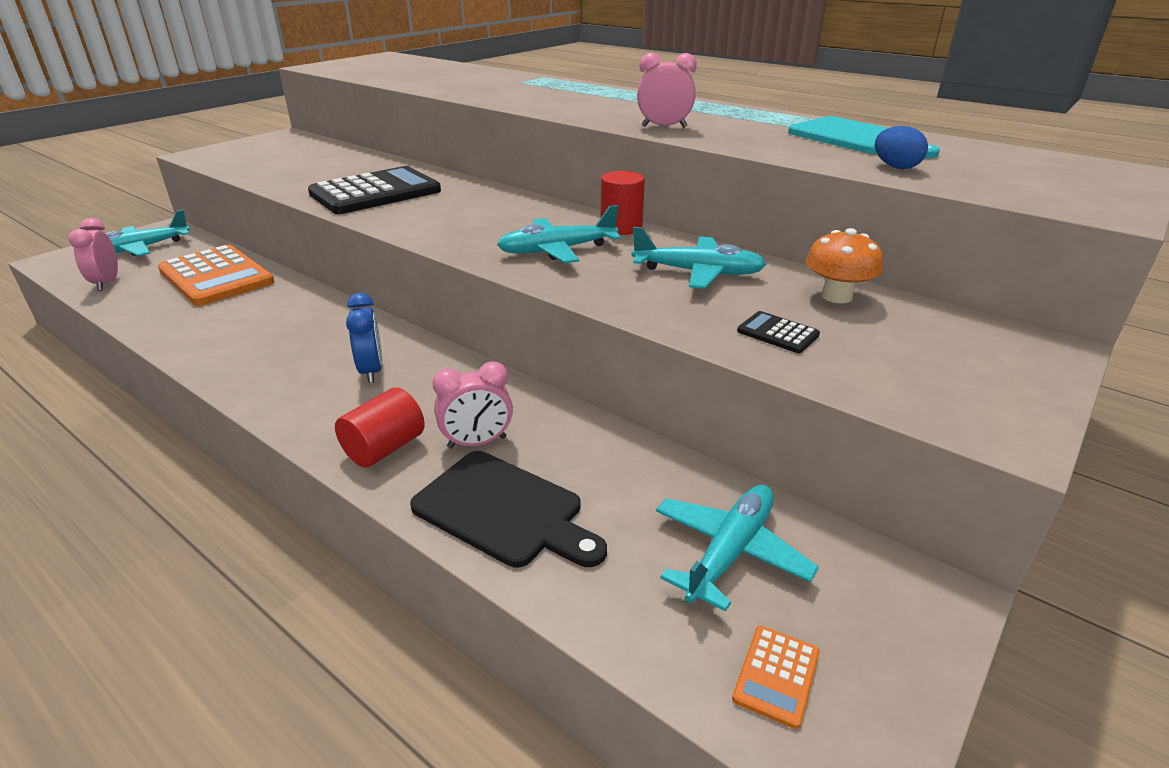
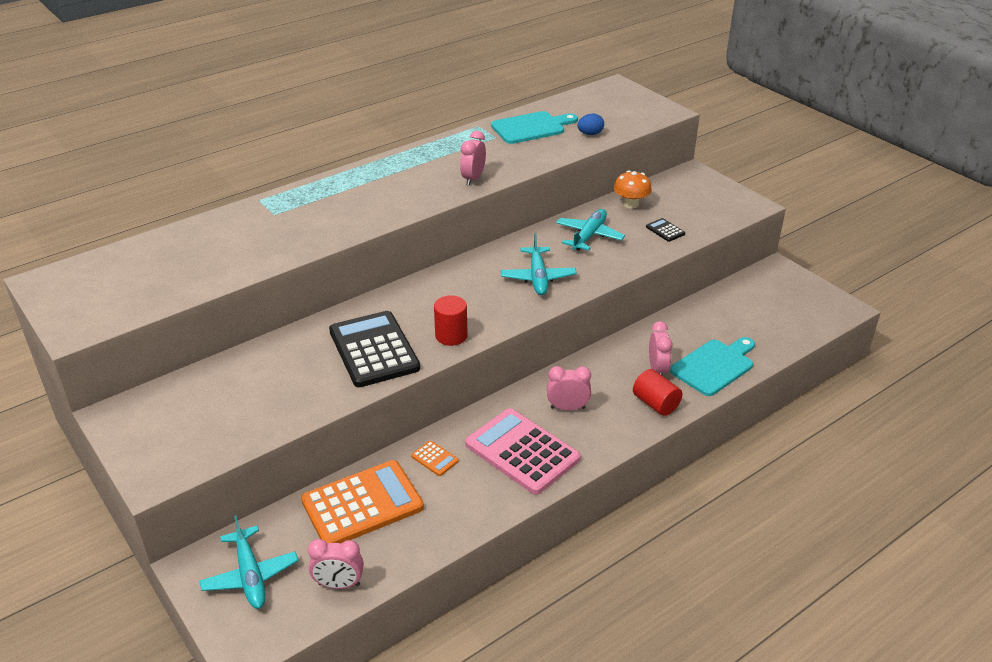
camera: 75 degrees left, 5 degrees up
(282, 349) = (522, 452): none -> pink calculator
(371, 371) = (567, 408): blue clock -> pink clock
(504, 510) = (714, 366): black cutting board -> turquoise cutting board
(621, 227) = (508, 248): red cylinder -> red cylinder (451, 336)
(730, 552) = (749, 308): turquoise plane -> none
(776, 676) = (810, 313): orange calculator -> orange calculator (435, 458)
(777, 333) = (665, 230): black calculator -> black calculator turned 90 degrees clockwise

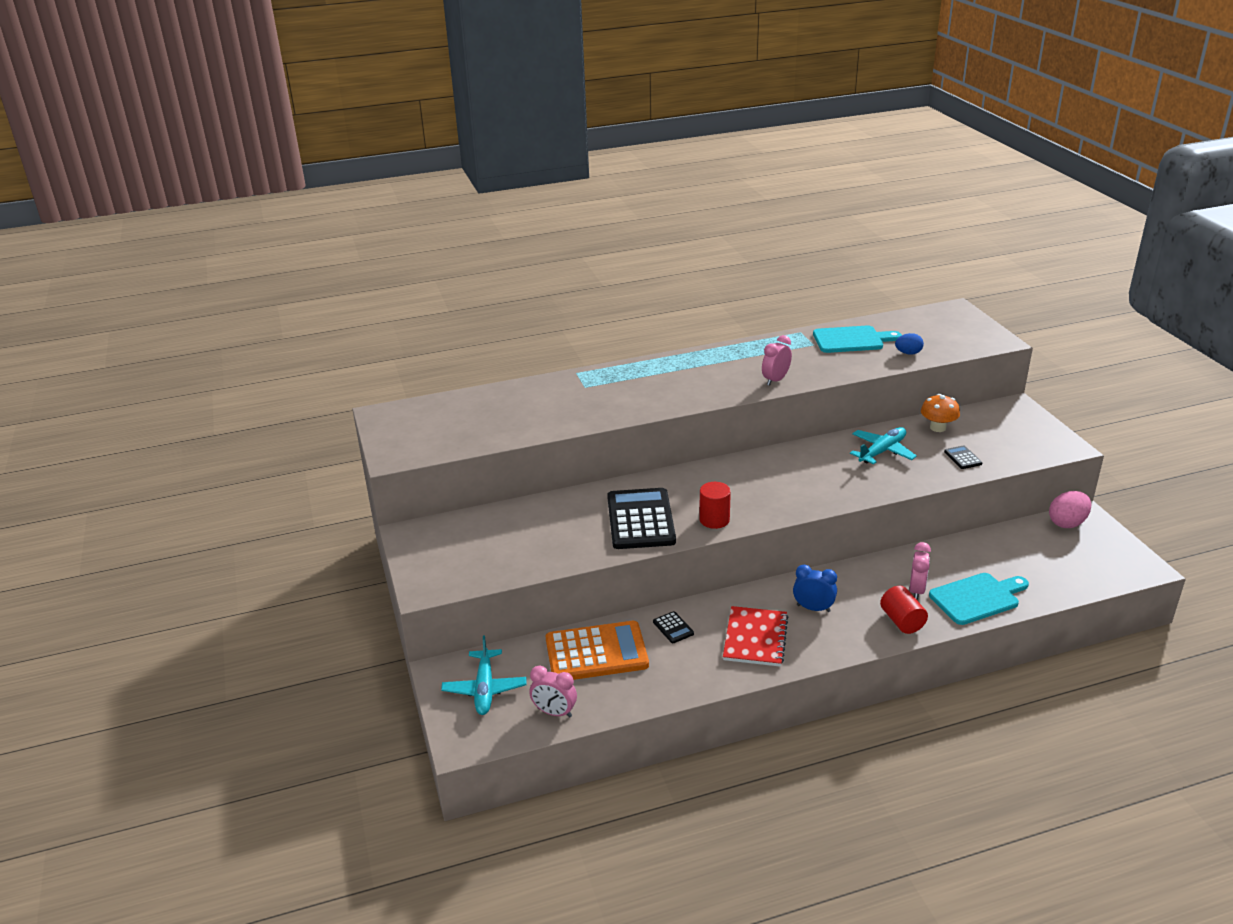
camera: 20 degrees right, 5 degrees down
(435, 458) = (673, 628): orange calculator -> black calculator
(522, 452) = (755, 638): pink calculator -> red notebook
(538, 277) = (816, 482): turquoise plane -> none
(567, 408) = (813, 608): pink clock -> blue clock
(764, 277) = (1067, 523): none -> pink egg

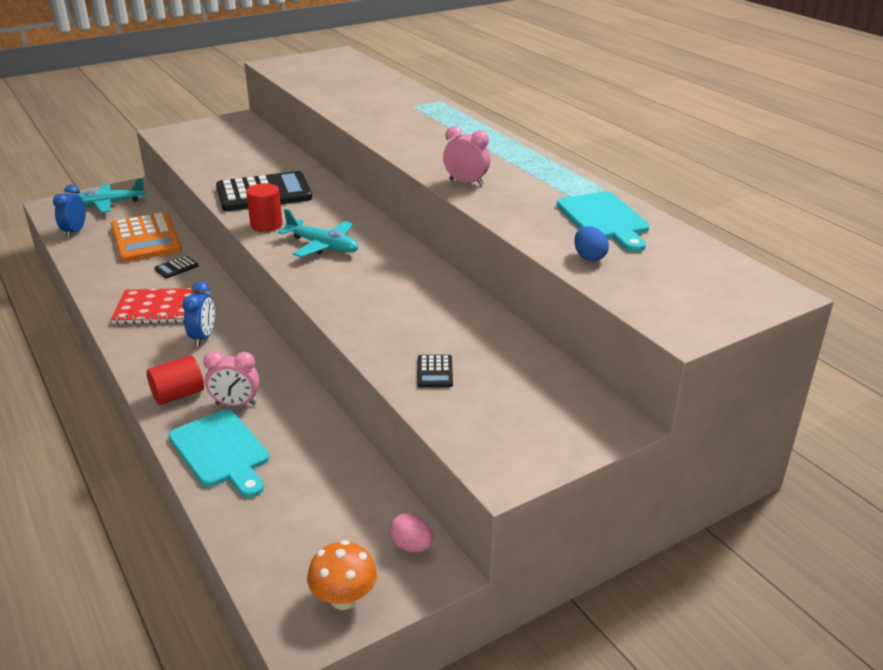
camera: 75 degrees right, 0 degrees up
(554, 712) = (75, 231): pink clock -> blue clock
(882, 451) = (431, 311): turquoise plane -> turquoise plane (323, 246)
(938, 427) = (511, 351): orange mushroom -> orange mushroom (344, 598)
(962, 458) = (435, 372): black calculator -> black calculator turned 120 degrees clockwise
(1067, 523) = (411, 546): pink egg -> pink egg, size x0.65

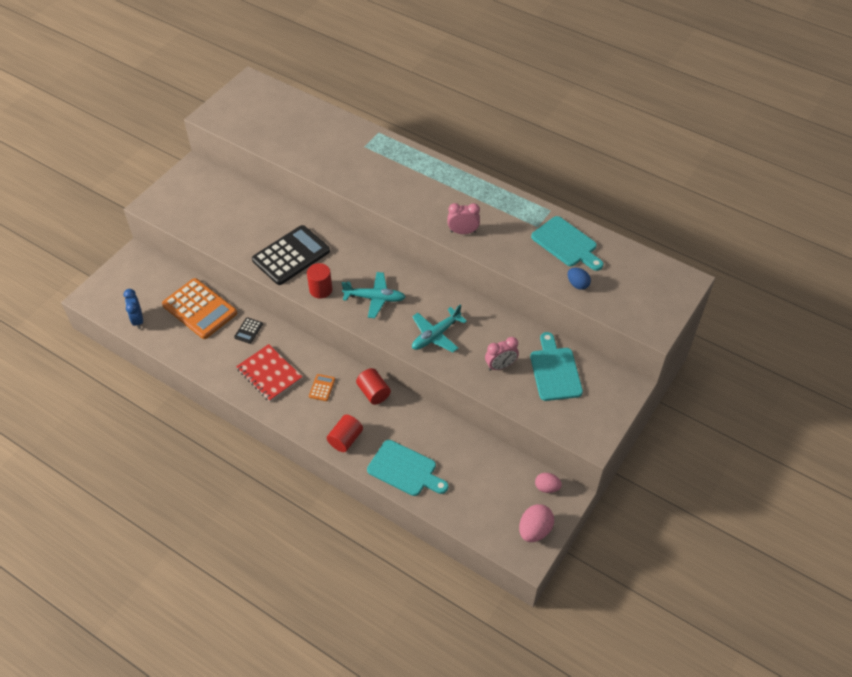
camera: 25 degrees left, 20 degrees up
(108, 204) = (134, 281): turquoise plane -> turquoise plane (435, 335)
(157, 308) = (269, 374): red notebook -> red notebook turned 75 degrees clockwise
(203, 337) = (322, 388): blue clock -> orange calculator
(235, 404) = (385, 433): pink clock -> pink clock (500, 366)
(261, 360) = (373, 392): none -> red cylinder
(344, 598) = (534, 530): orange mushroom -> pink egg
(435, 372) = (516, 384): black calculator -> none
(506, 374) = (555, 371): none -> turquoise cutting board

